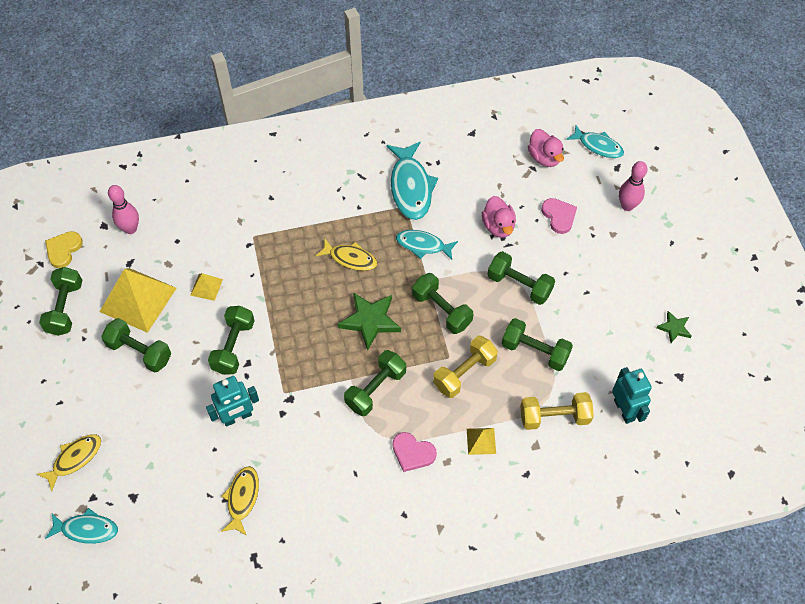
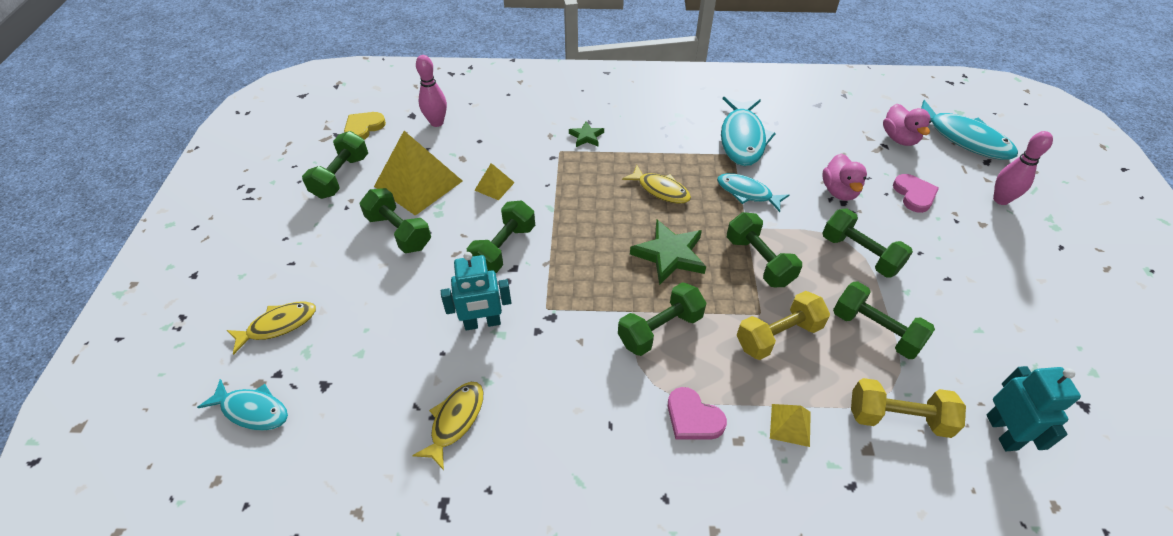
camera: 15 degrees right, 10 degrees down
(598, 146) = (964, 139): turquoise fish -> turquoise fish, size x1.61
(674, 328) = (1072, 344): green star -> green star (586, 136)

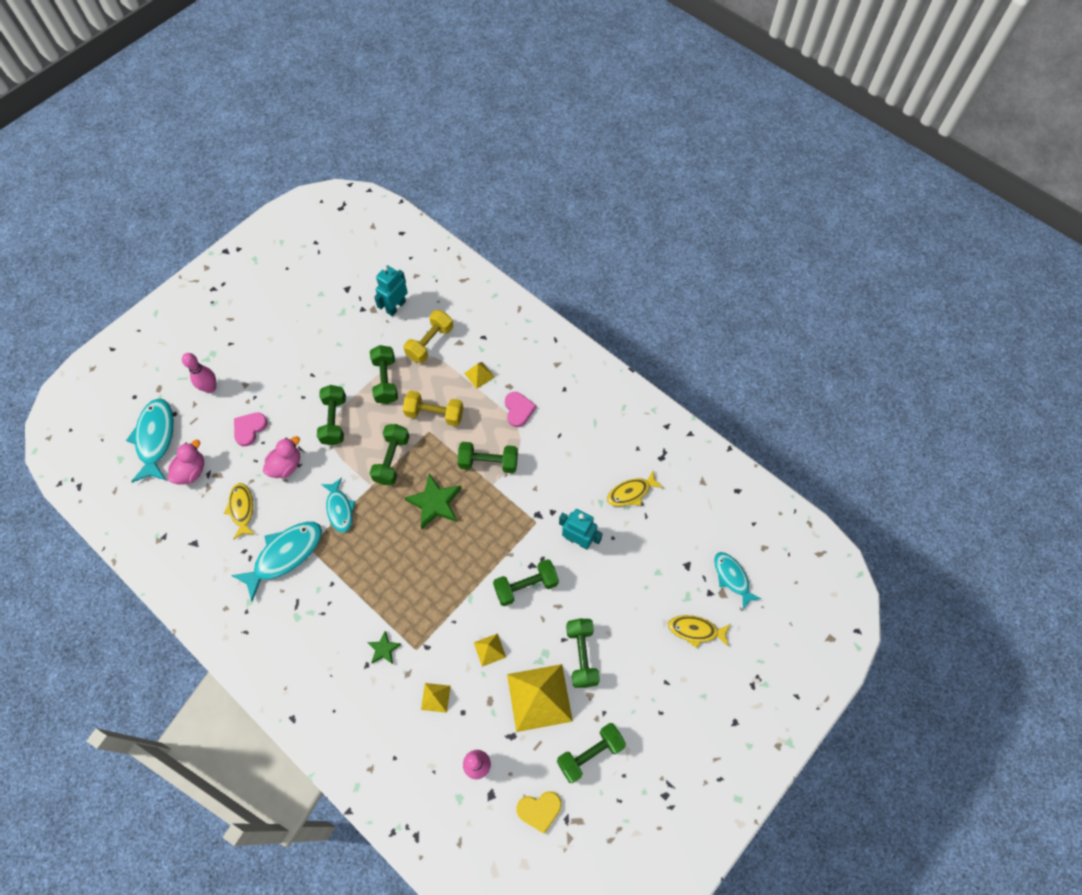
camera: 140 degrees left, 15 degrees up
(511, 136) = (435, 697): none -> yellow pyramid
(660, 190) = (387, 555): yellow fish -> yellow fish (242, 509)
(898, 418) = (430, 343): yellow dumbbell -> yellow dumbbell turned 75 degrees clockwise

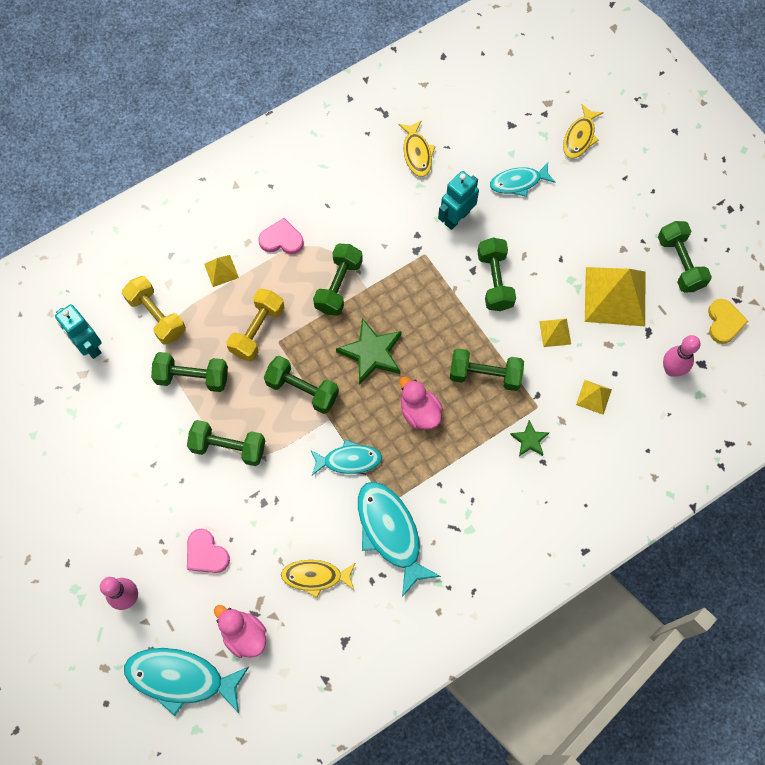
camera: 75 degrees left, 5 degrees up
(286, 465) = (272, 514): pink duck -> pink duck (419, 412)
(582, 655) = (581, 246): green dumbbell -> green dumbbell (485, 375)
(732, 578) = (534, 89): turquoise fish -> turquoise fish (518, 182)

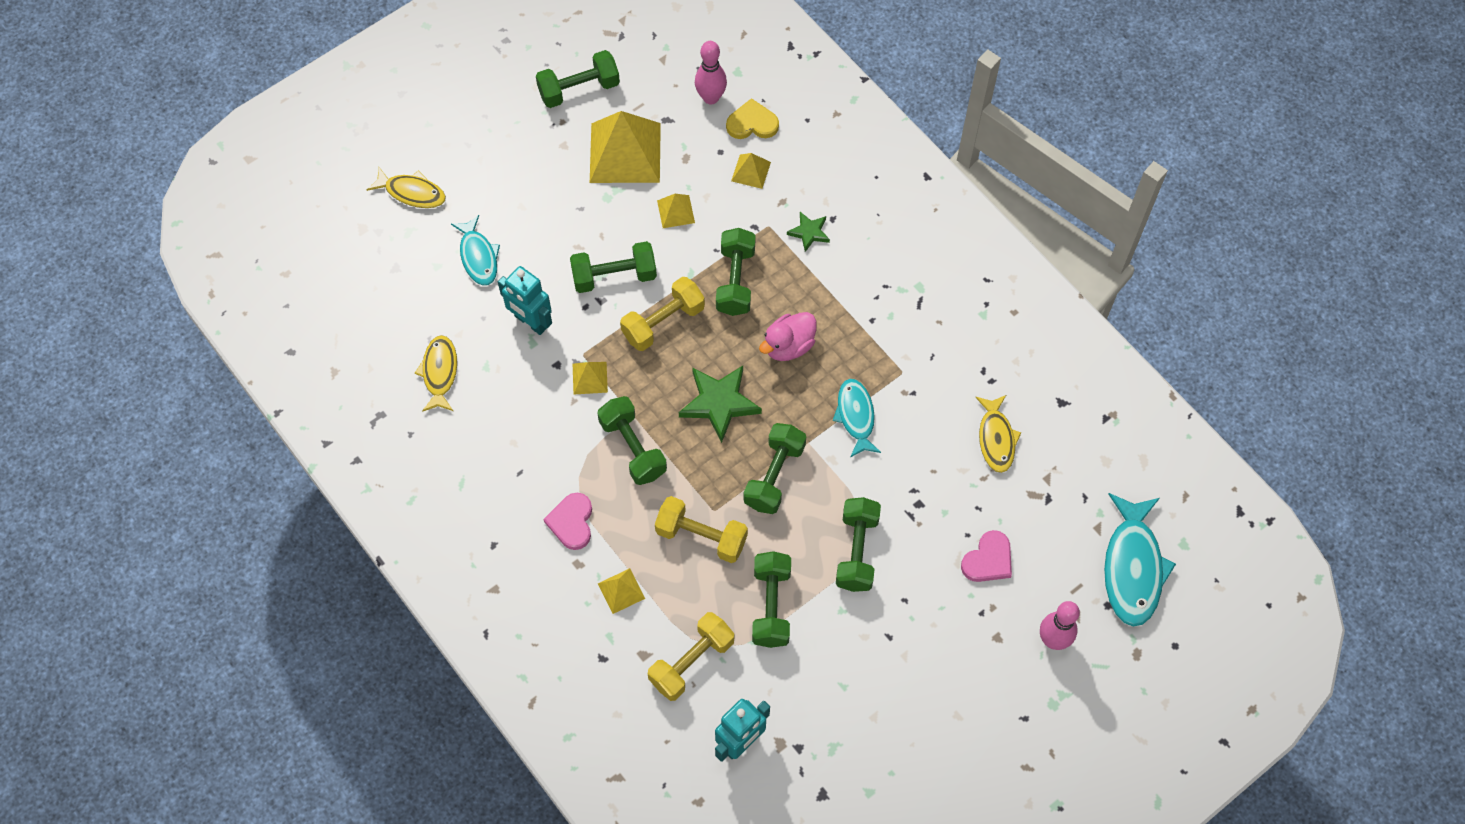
camera: 95 degrees left, 5 degrees down
(244, 635) = (1073, 506): pink duck -> none
(338, 286) = (633, 448): green dumbbell -> green dumbbell turned 45 degrees clockwise
(390, 532) = (934, 366): turquoise fish -> none
(403, 258) = (590, 378): none -> yellow pyramid
(417, 153) = (439, 372): yellow fish -> yellow fish turned 75 degrees counterclockwise
(449, 315) = (663, 322): none -> yellow dumbbell
(724, 322) = (649, 48): yellow heart -> yellow heart (752, 123)

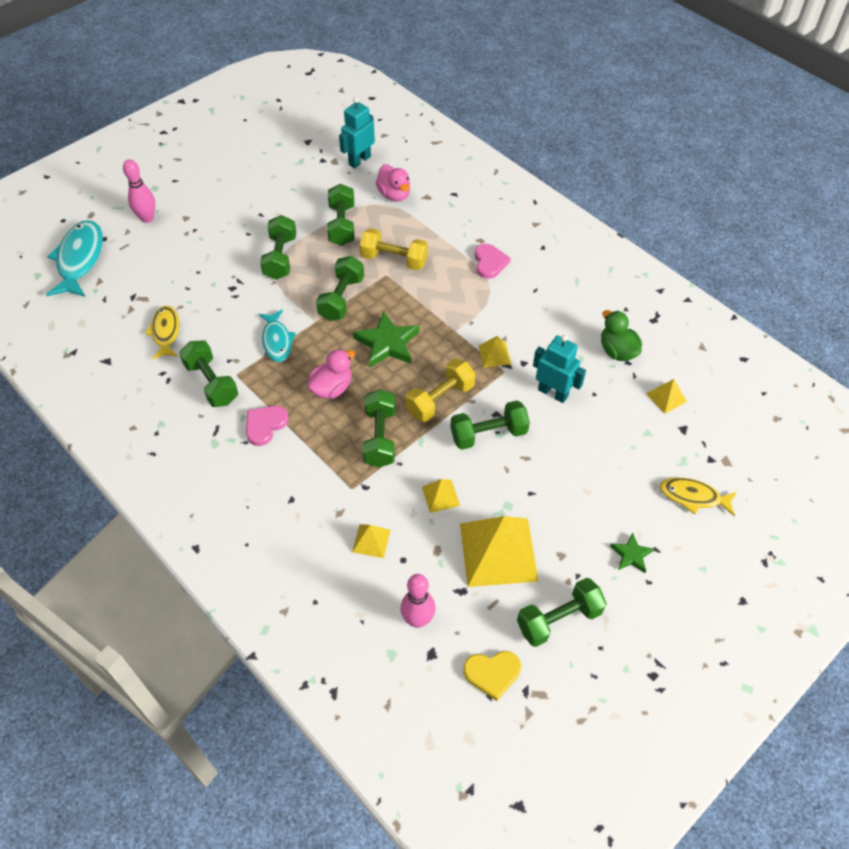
camera: 175 degrees right, 10 degrees down
(439, 372) = (617, 351): yellow fish -> green duck
(478, 256) = (613, 443): turquoise fish -> none
(621, 591) = (447, 227): yellow pyramid -> yellow pyramid (666, 397)
(633, 448) = (452, 309): green dumbbell -> green dumbbell (211, 383)
(691, 662) = (394, 195): yellow dumbbell -> pink duck
(752, 123) = (372, 593): yellow heart -> yellow heart (492, 673)
(809, 232) = (313, 484): green star -> green star (631, 555)
(988, 560) = (185, 258): pink heart -> pink heart (265, 425)

